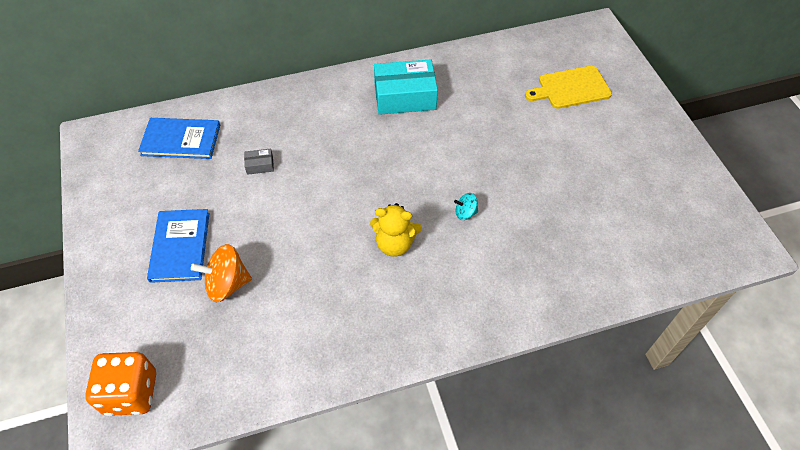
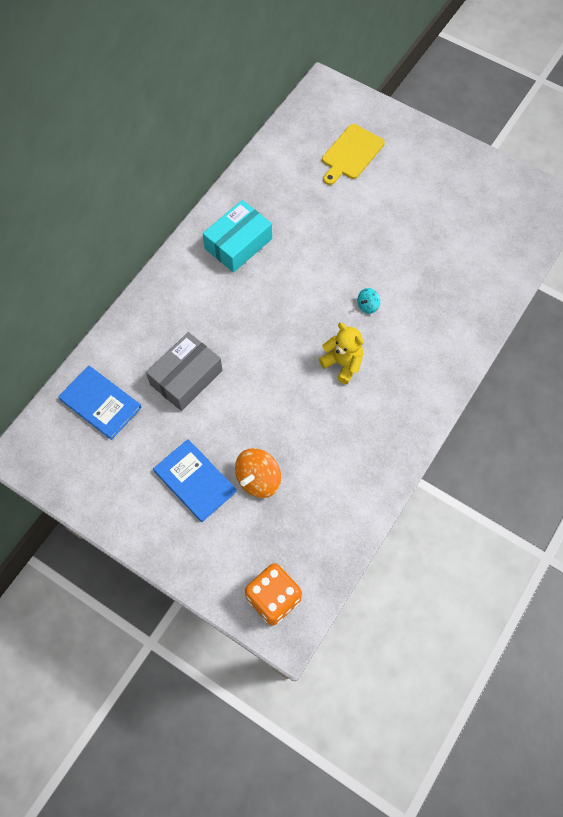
camera: 40 degrees left, 10 degrees up
(181, 140) = (100, 403): blue book -> blue book turned 75 degrees clockwise
(260, 165) = (186, 377): grey box -> grey box, size x2.34
(395, 244) = (342, 363): yellow teddy bear -> yellow teddy bear turned 105 degrees counterclockwise

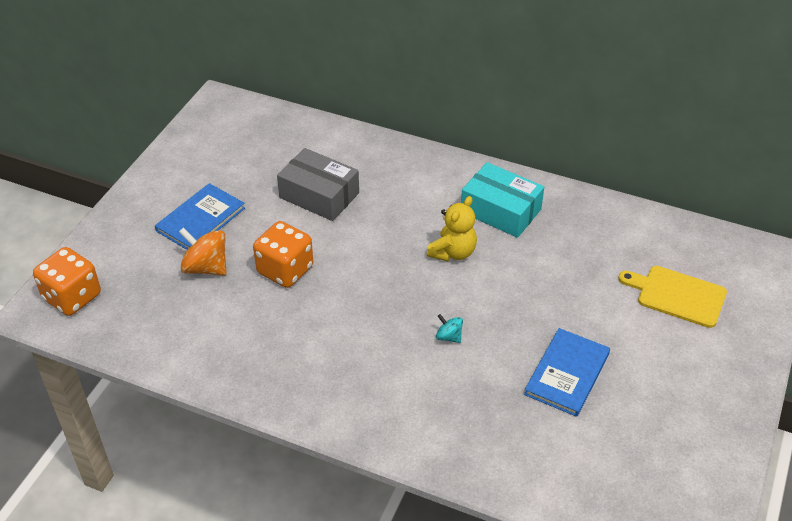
camera: 80 degrees right, 20 degrees down
(100, 403) = (279, 141): blue book -> blue book (567, 374)
(274, 415) = (285, 270): none -> orange dice
(342, 363) = (362, 322): yellow teddy bear -> yellow teddy bear (453, 252)

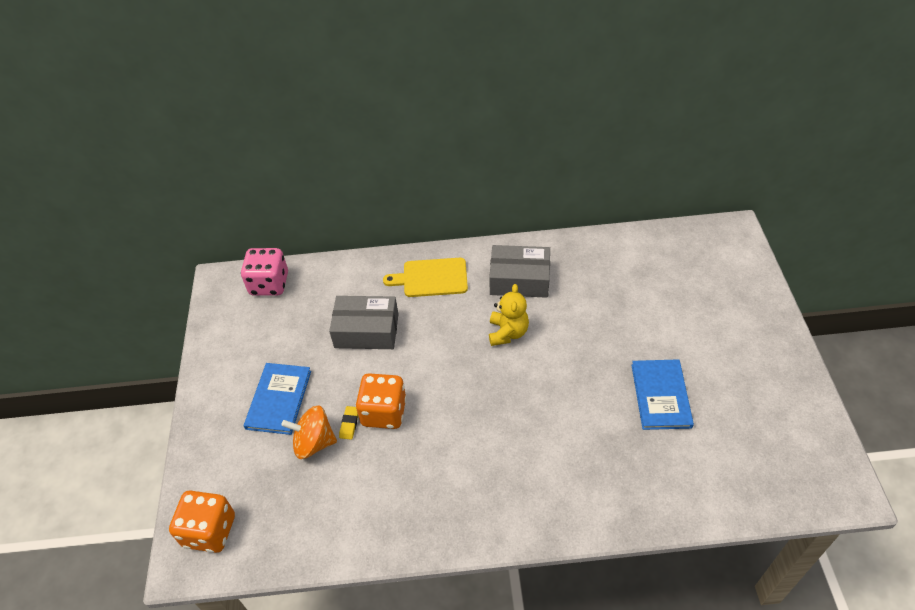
camera: 25 degrees left, 5 degrees up
(247, 266) = (349, 424): none -> yellow eraser
(259, 120) = (269, 284): none -> pink dice
(449, 337) = (554, 408): turquoise spinning top -> none
(500, 211) = (519, 280): turquoise box -> grey box
(677, 295) = (692, 292): yellow cutting board -> yellow cutting board (431, 278)

